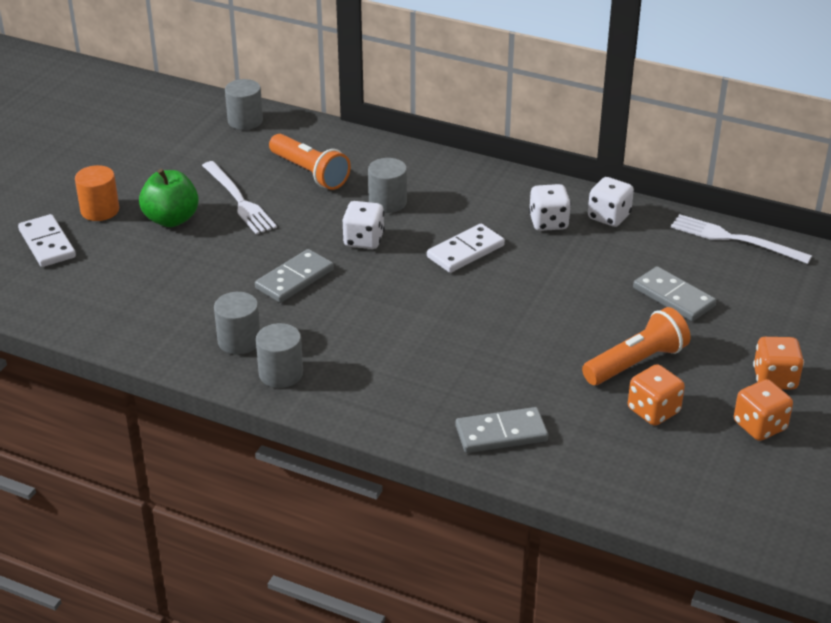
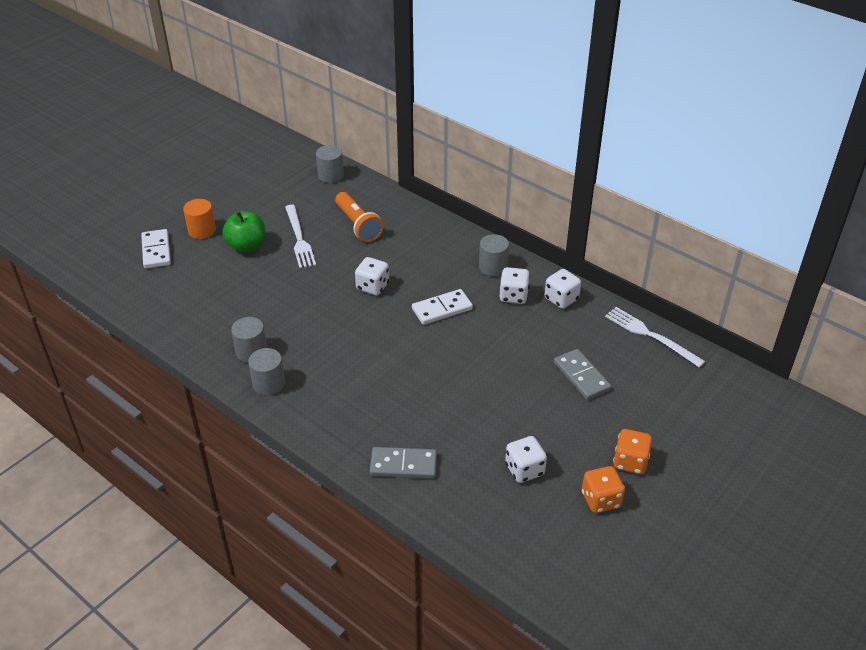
camera: 15 degrees right, 5 degrees up
(294, 279) = (310, 309): grey domino -> none
(387, 202) = (403, 259): grey cylinder -> grey cylinder (493, 267)
(636, 363) = (529, 426): orange flashlight -> none
(653, 411) = (524, 470): orange dice -> white dice

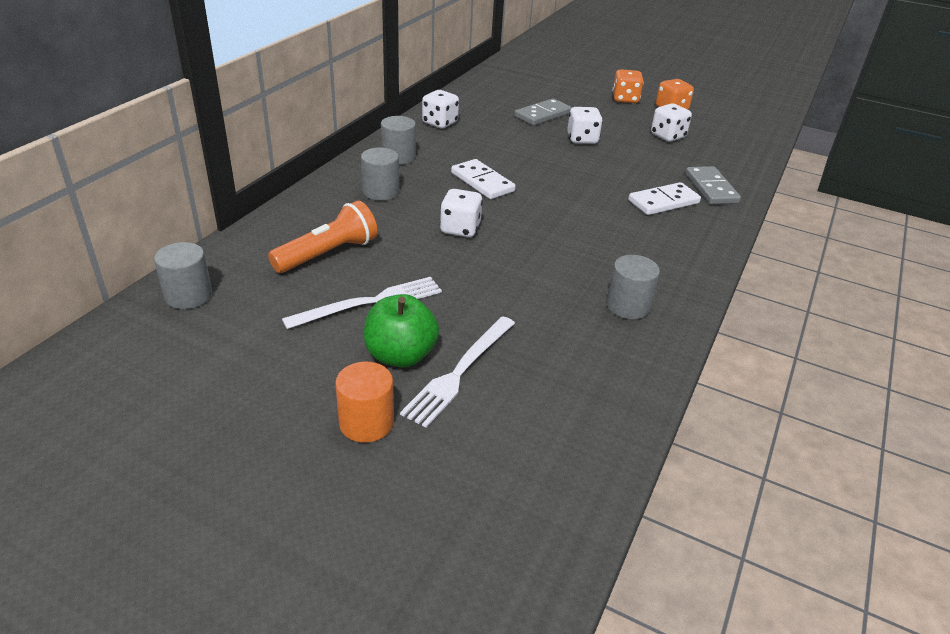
camera: 105 degrees left, 5 degrees down
(156, 251) = (442, 475): white domino -> white domino (663, 202)
(269, 384) = (671, 282): grey cylinder -> grey cylinder (380, 192)
(513, 296) = (444, 145): white dice -> white dice (582, 139)
(650, 335) = (474, 88): white fork -> white fork (459, 372)

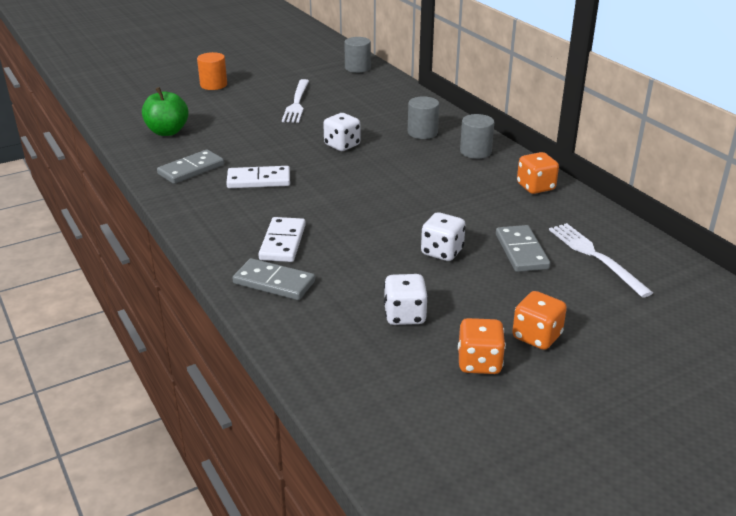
camera: 125 degrees right, 5 degrees down
(328, 254) = (359, 102): orange flashlight -> none
(400, 355) = (245, 100): green apple -> green apple (167, 132)
(440, 123) = (535, 187): white dice -> orange dice
(459, 372) = (213, 109): white fork -> white fork (595, 257)
(482, 182) = (401, 172): white domino -> white domino (258, 180)
(628, 306) = (191, 169): grey cylinder -> grey domino

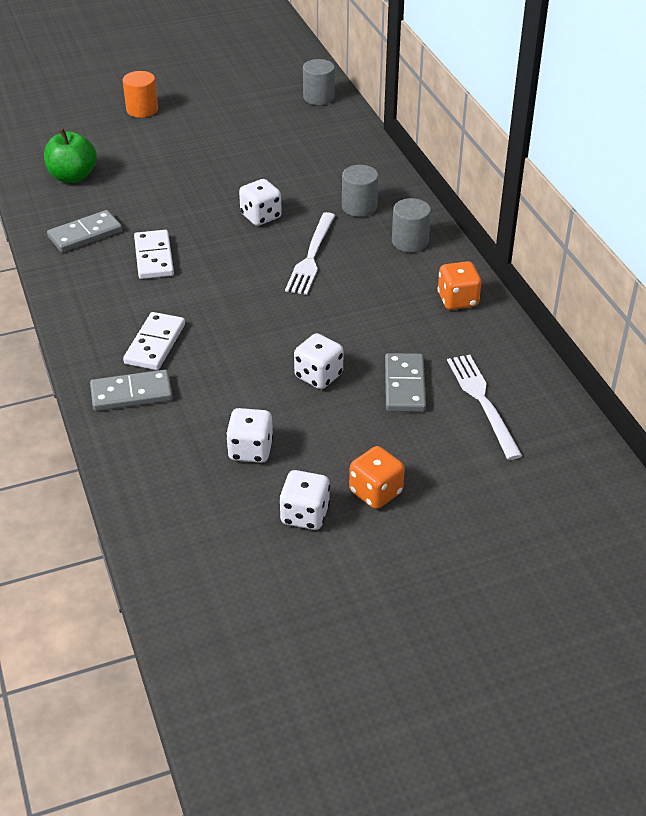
camera: 10 degrees right, 10 degrees up
(258, 180) = (153, 257): white domino -> white domino turned 75 degrees clockwise
(274, 282) = (131, 393): grey domino -> grey domino turned 45 degrees counterclockwise
(297, 103) = (229, 147): white fork -> white fork (311, 256)
(479, 363) = (305, 515): orange dice -> white dice

